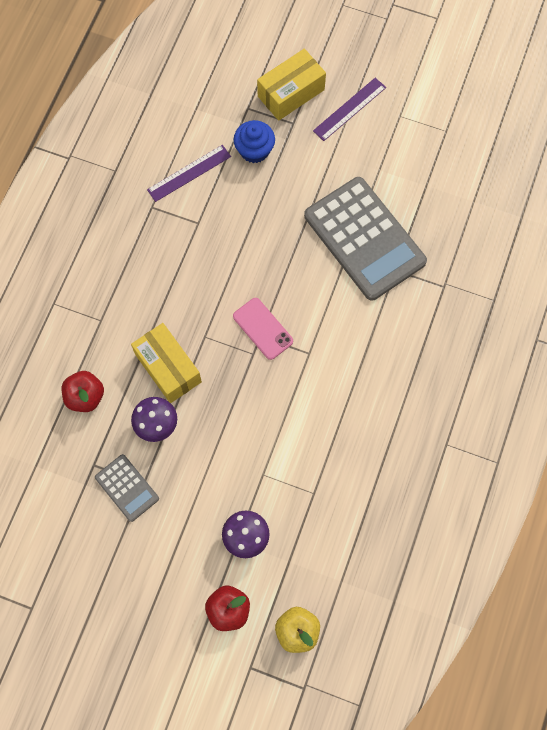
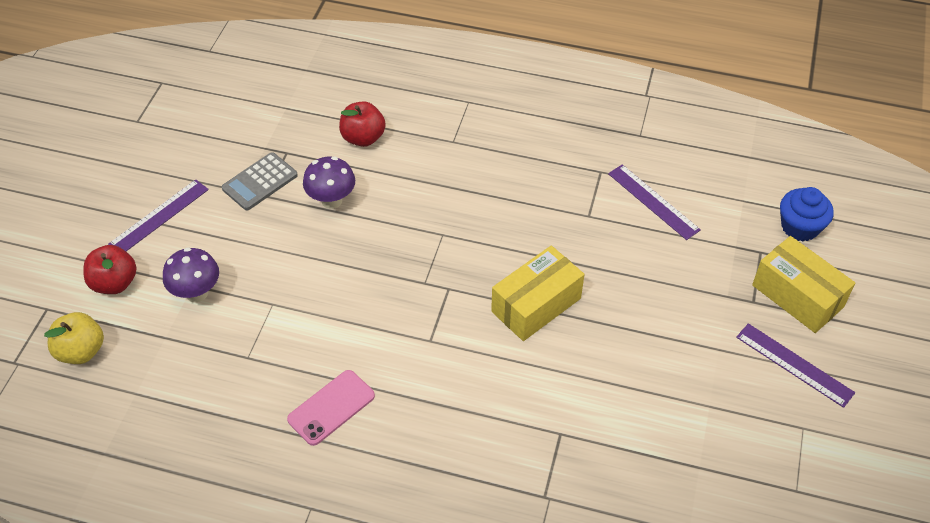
camera: 85 degrees right, 20 degrees down
(157, 576) = (159, 216): none -> purple ruler
(168, 368) = (400, 204): yellow box -> yellow box (536, 305)
(254, 150) = (702, 263): blue cupcake -> blue cupcake (800, 227)
(262, 328) = (458, 290): pink phone -> pink phone (331, 407)
(364, 239) = (600, 393): grey calculator -> none

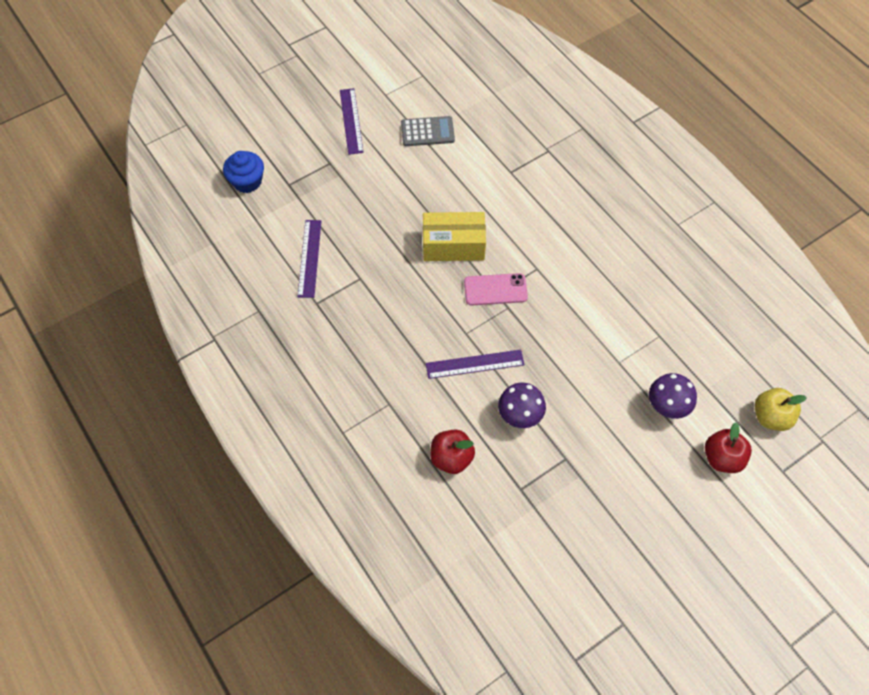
camera: 140 degrees left, 10 degrees up
(159, 216) = (658, 497): purple ruler -> purple ruler (475, 364)
(260, 182) = (560, 474): grey calculator -> grey calculator (427, 132)
(331, 407) = (628, 269): pink phone -> pink phone (495, 290)
(797, 296) = (302, 149): yellow box -> none

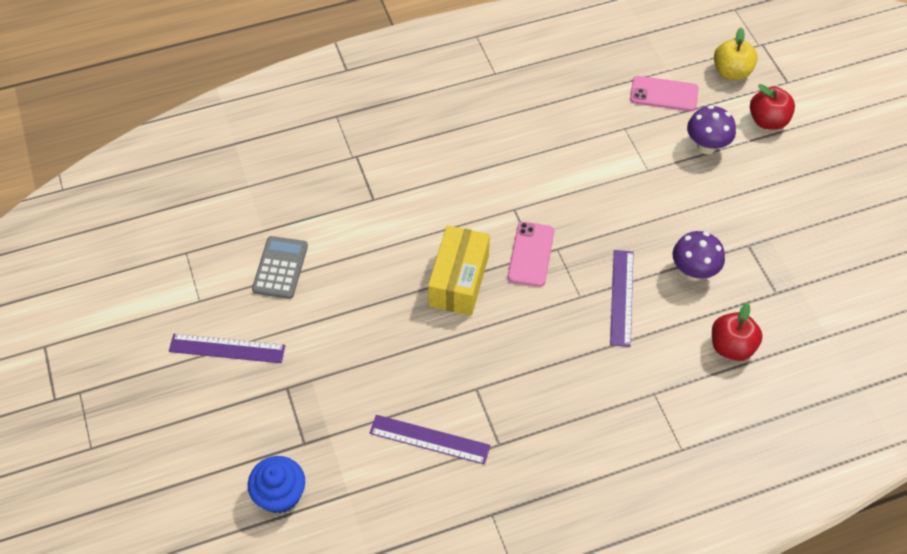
camera: 75 degrees left, 5 degrees down
(714, 361) = (664, 94): none -> pink phone

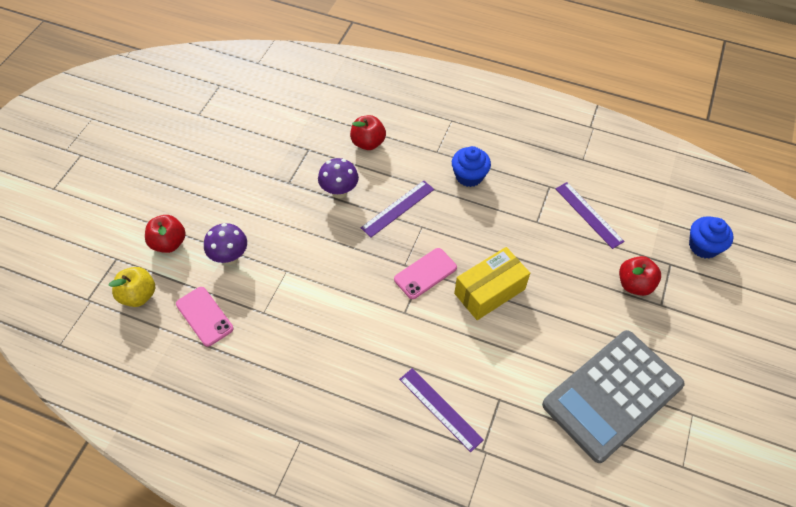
camera: 140 degrees left, 0 degrees up
(227, 348) = (690, 360): purple ruler -> purple ruler (440, 409)
(280, 268) = (612, 395): grey calculator -> grey calculator, size x2.07
(327, 390) = (634, 284): none -> red apple
(592, 389) = (469, 176): none -> blue cupcake

